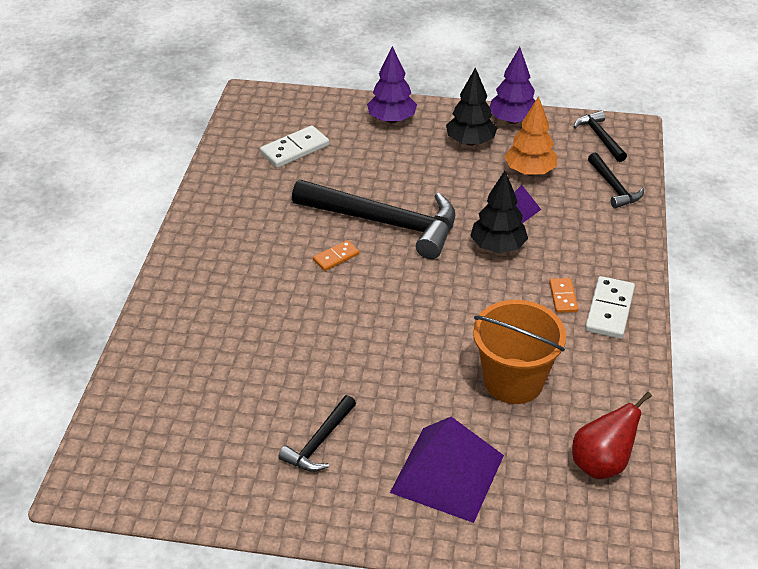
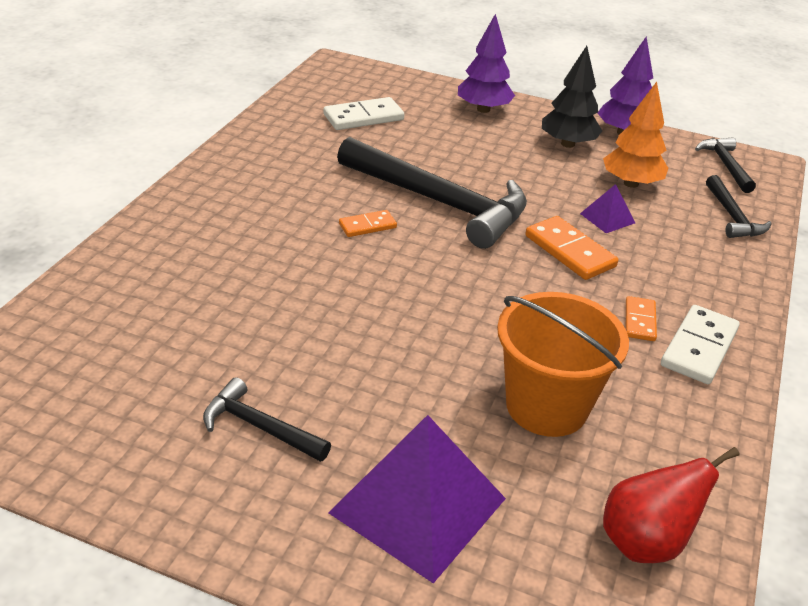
camera: 10 degrees right, 5 degrees down
(319, 442) = (259, 427): black hammer -> black hammer turned 75 degrees clockwise
(497, 247) = (570, 251): black tree -> orange domino

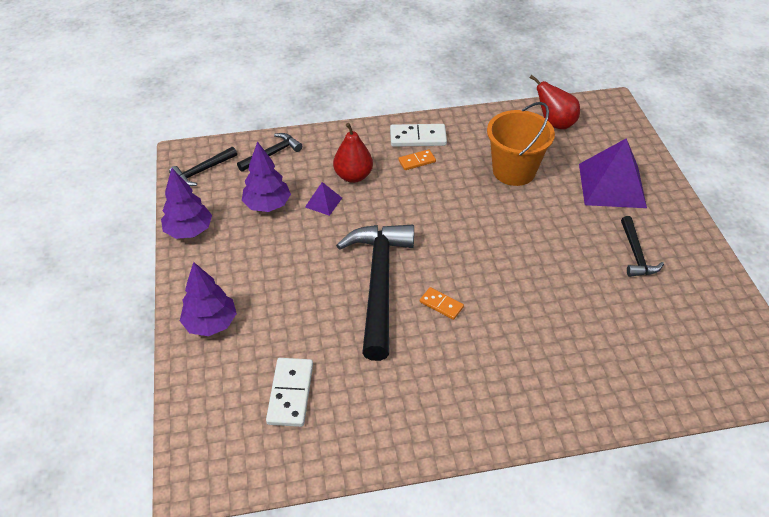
camera: 120 degrees left, 10 degrees up
(363, 117) = (290, 393): white domino -> white domino turned 60 degrees clockwise
(567, 144) = (233, 253): black tree -> none
(570, 251) = (377, 205): orange domino -> none
(631, 183) = (267, 205): orange tree -> purple tree
(644, 256) = (353, 176): none -> red pear

